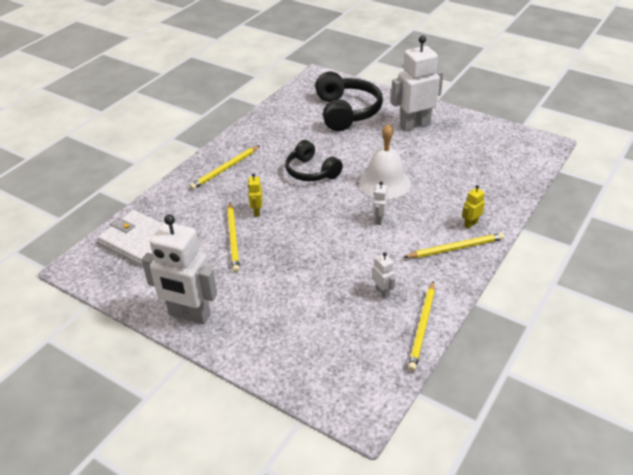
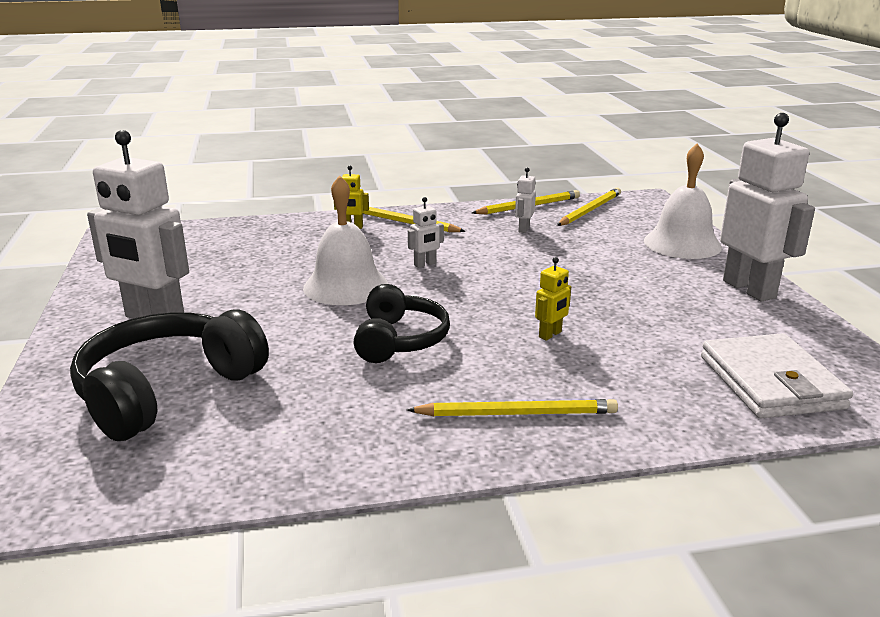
camera: 135 degrees left, 15 degrees down
(233, 238) = (621, 324): yellow pencil -> yellow pencil (590, 210)
(268, 347) = (682, 243): none -> white bell

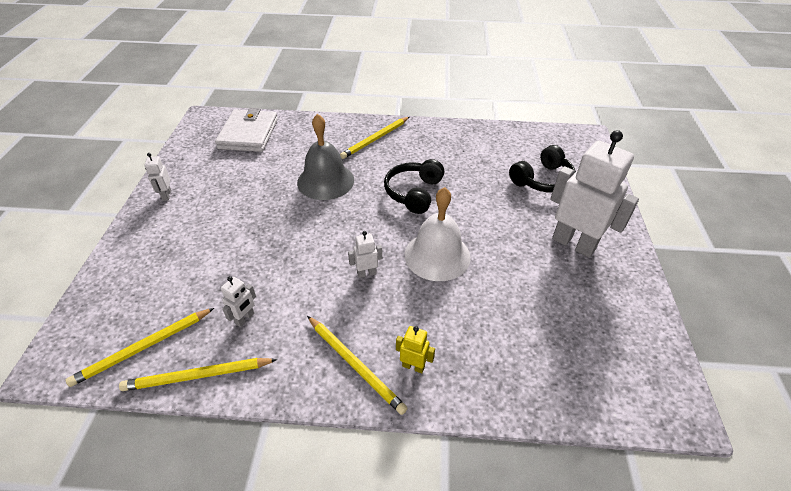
camera: 165 degrees left, 20 degrees up
(167, 391) = (542, 180): black headphones -> black headphones, size x0.66
(517, 413) = (375, 139): yellow pencil -> yellow pencil turned 60 degrees counterclockwise
(550, 335) = (325, 181): yellow robot -> grey bell
(682, 243) = (137, 259): white bell -> none
(749, 289) = (166, 195): white robot -> white robot, size x0.43

